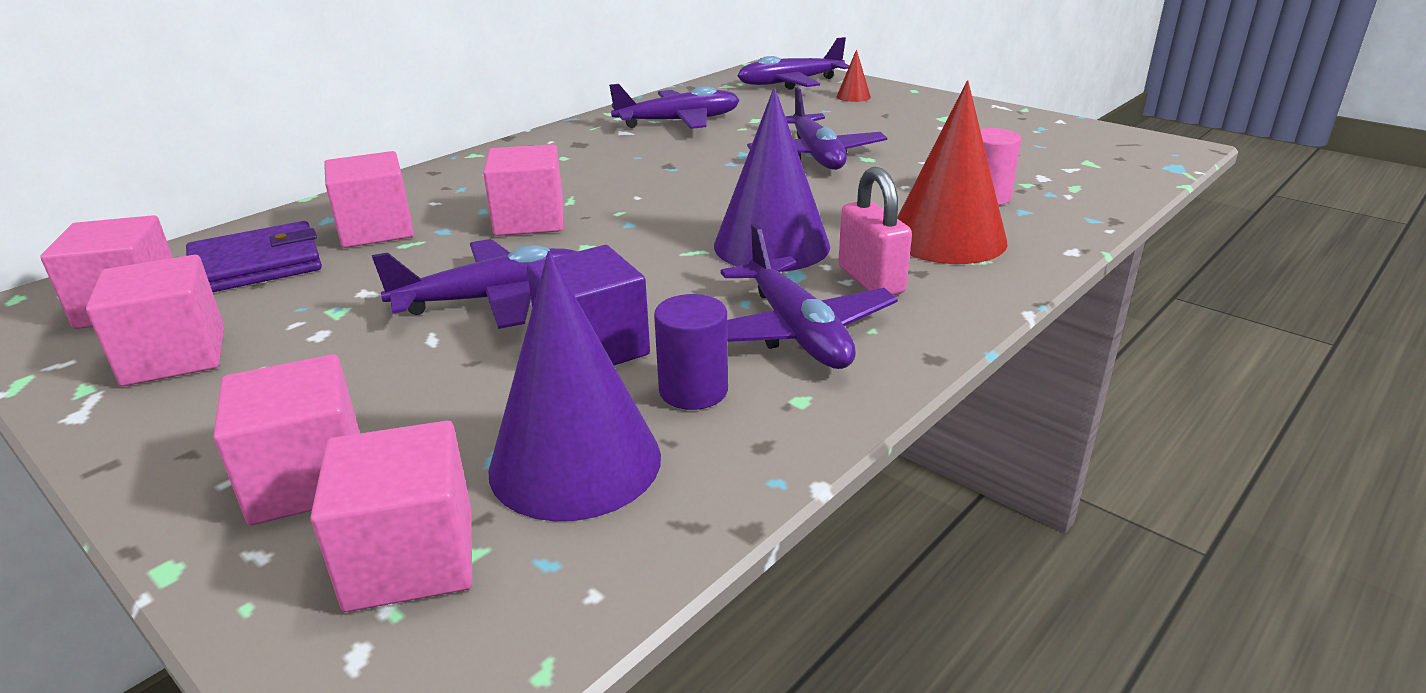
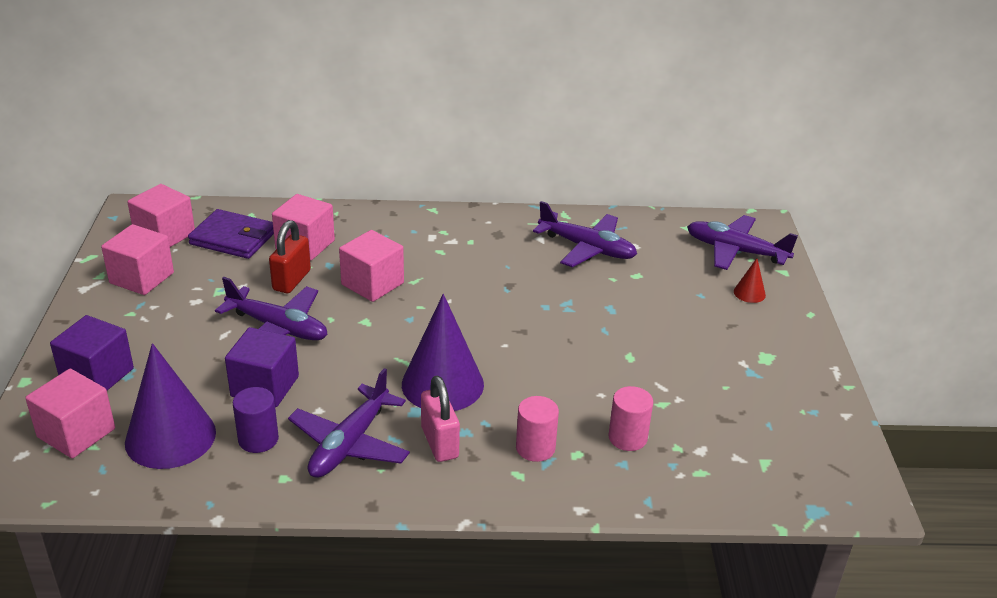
camera: 45 degrees right, 5 degrees up
(308, 480) = (97, 375): pink cube -> purple cube
(422, 260) = (291, 280): none -> red padlock
(816, 155) = (604, 333): purple plane -> none
(870, 280) = (439, 442): pink padlock -> pink padlock turned 45 degrees counterclockwise
(947, 238) = (535, 448): red cone -> pink cylinder

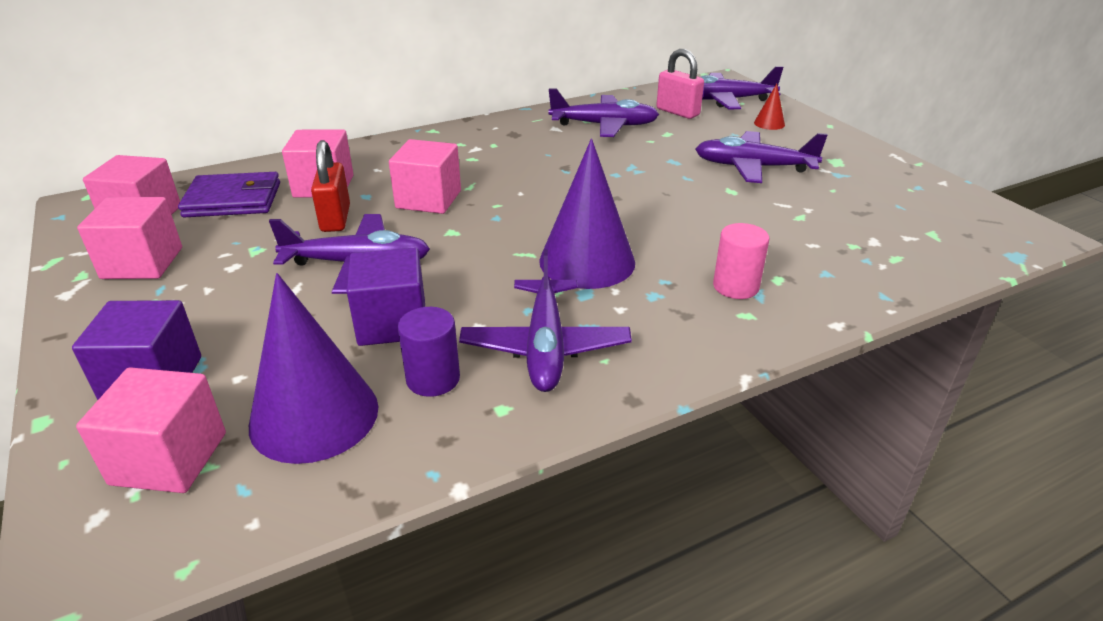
camera: 25 degrees left, 0 degrees up
(439, 442) = (639, 313): pink padlock -> pink padlock (677, 112)
(627, 438) = (805, 251): pink cylinder -> none
(677, 338) = (753, 167): none -> purple plane

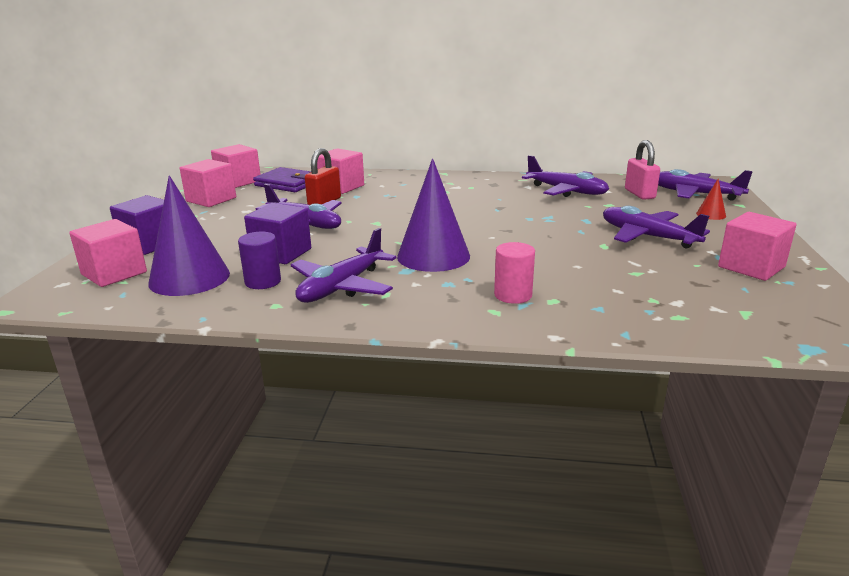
camera: 35 degrees right, 10 degrees down
(428, 199) = (387, 205): pink cube -> pink cube (751, 267)

